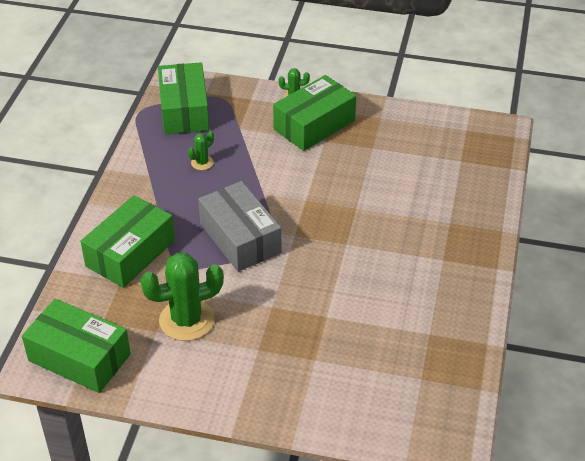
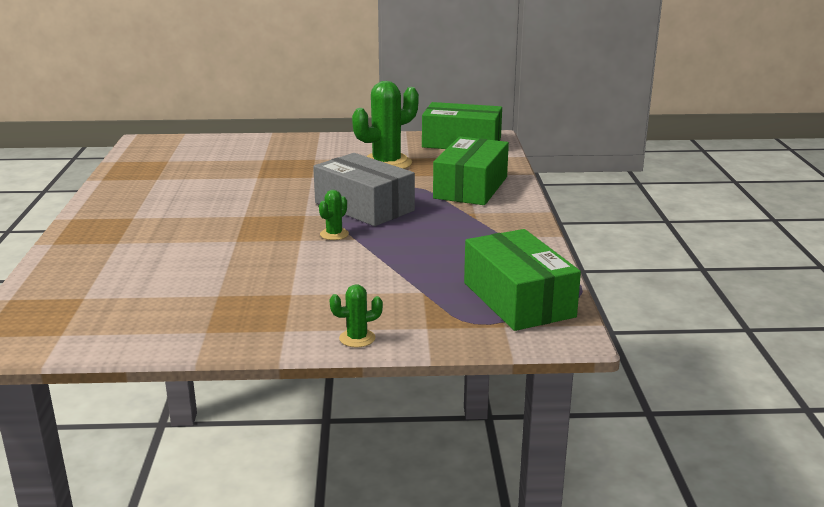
camera: 165 degrees right, 20 degrees down
(202, 163) = (448, 253): green cactus -> green cactus (334, 234)
(314, 125) = (311, 308): green box -> none

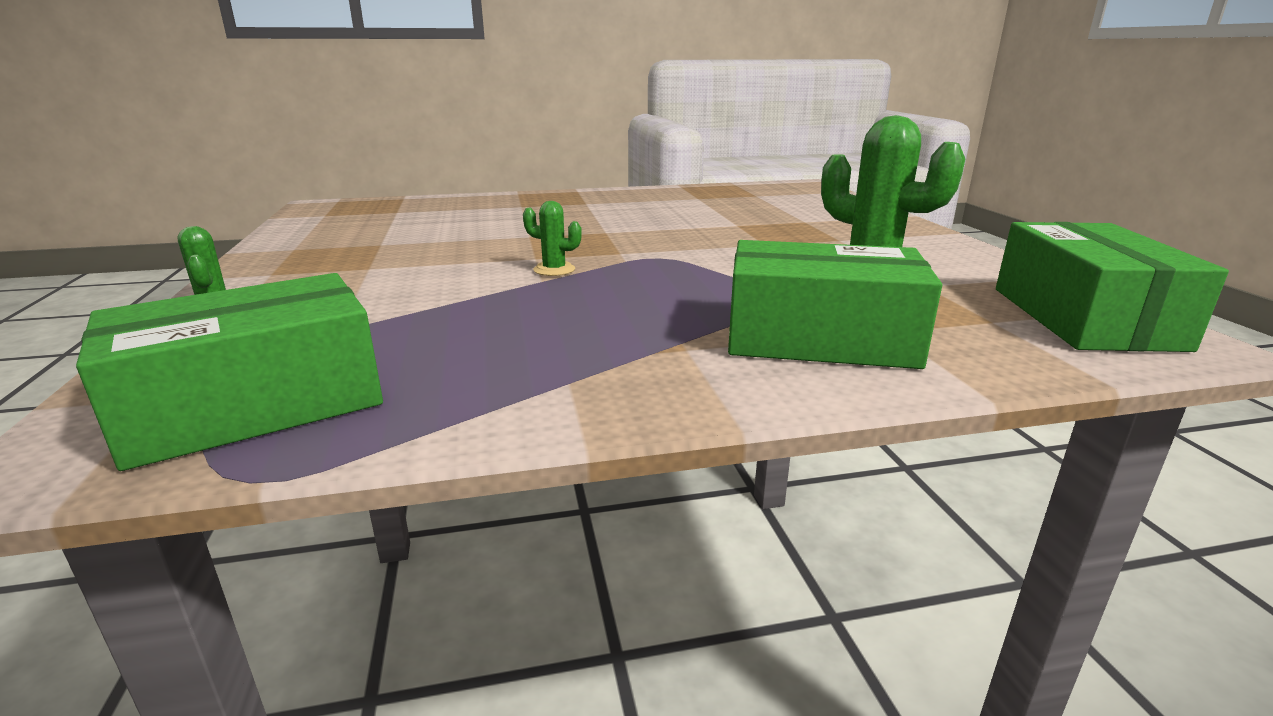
camera: 80 degrees right, 0 degrees up
(364, 207) = (666, 276): grey box -> none

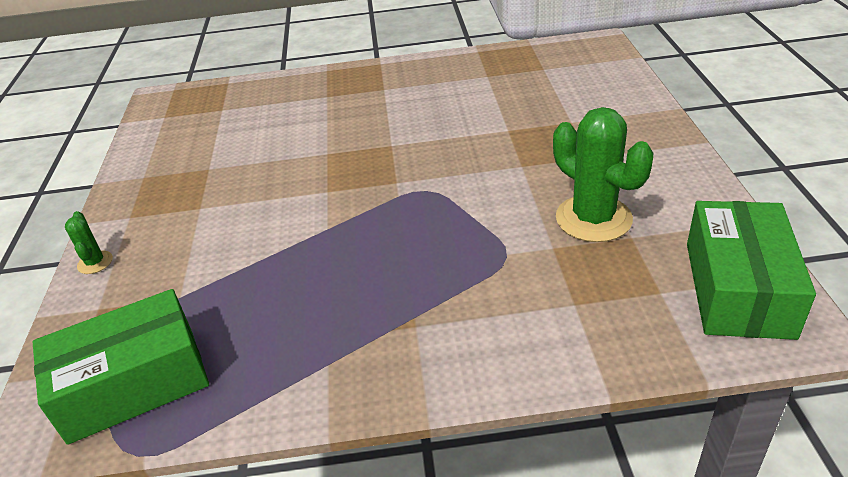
camera: 10 degrees right, 15 degrees up
(554, 270) = (339, 211): green cactus -> none
(820, 339) = (516, 315): green box -> none

